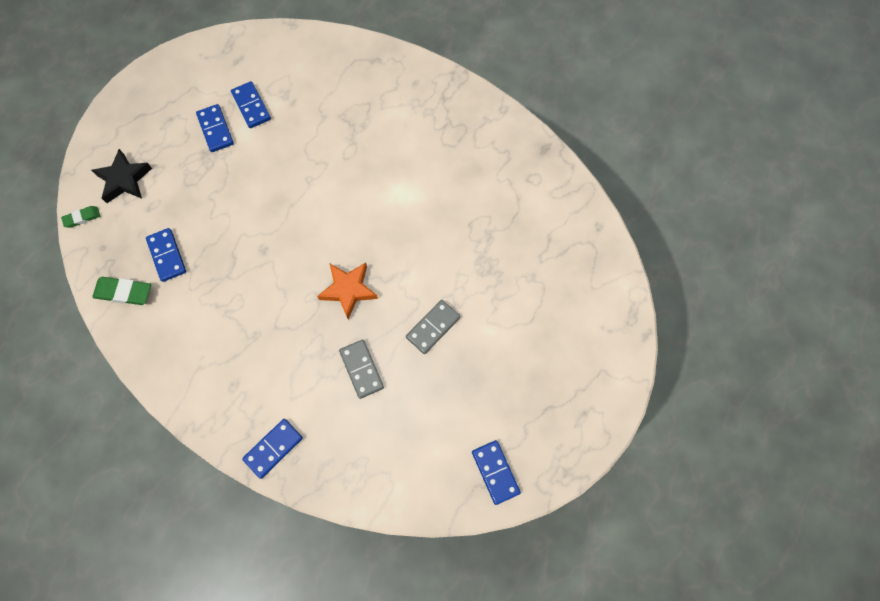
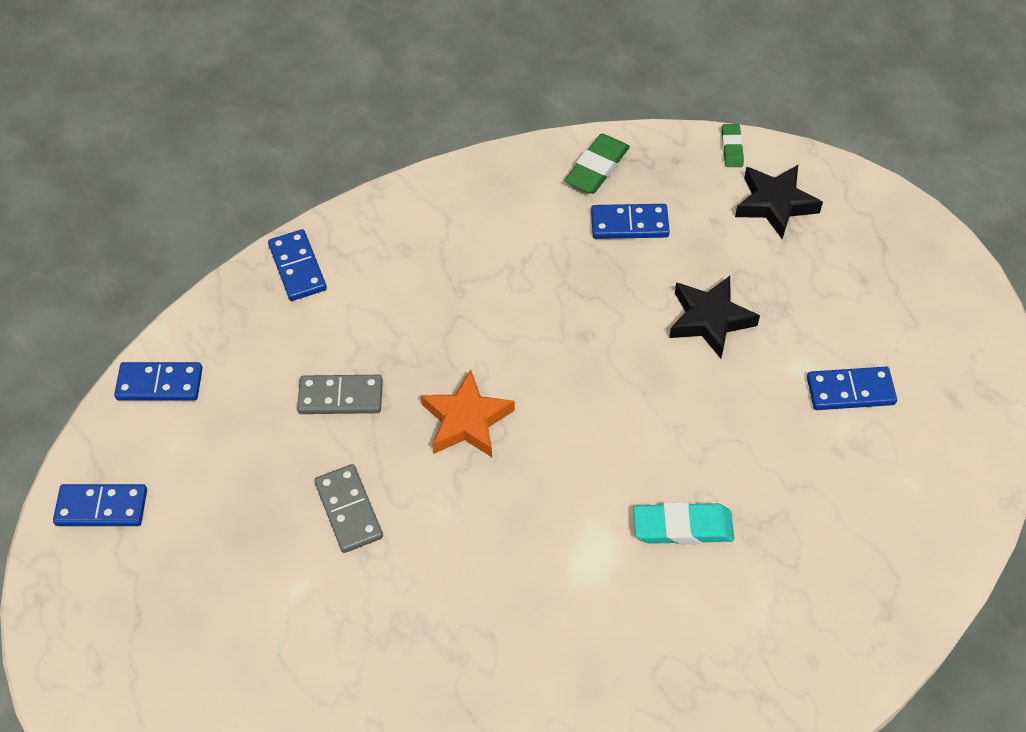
camera: 115 degrees right, 15 degrees down
(215, 129) = (822, 332): blue domino -> blue domino (160, 384)
(227, 187) = (710, 320): none -> black star
(369, 158) = (682, 527): none -> turquoise eraser

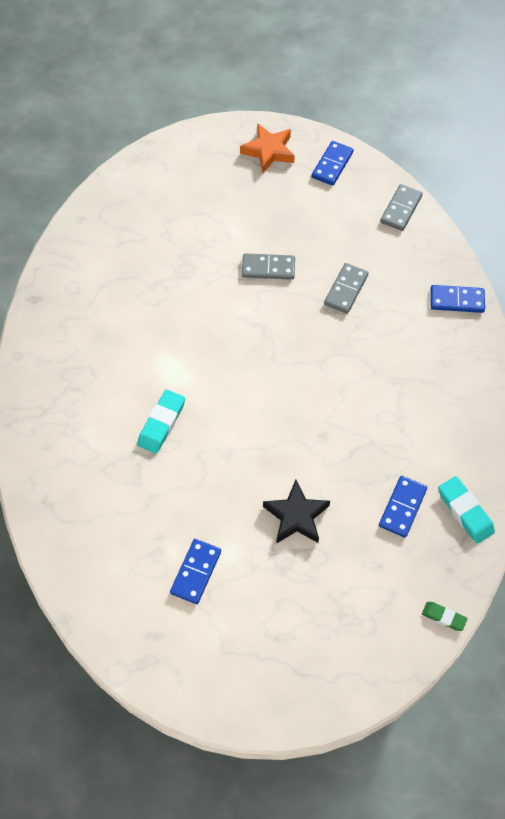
camera: 115 degrees right, 5 degrees up
(160, 384) = (401, 209): blue domino -> grey domino
(466, 420) = (295, 345): orange star -> orange star (269, 151)
(597, 168) = (465, 511): green eraser -> turquoise eraser
(775, 204) = (374, 617): black star -> none

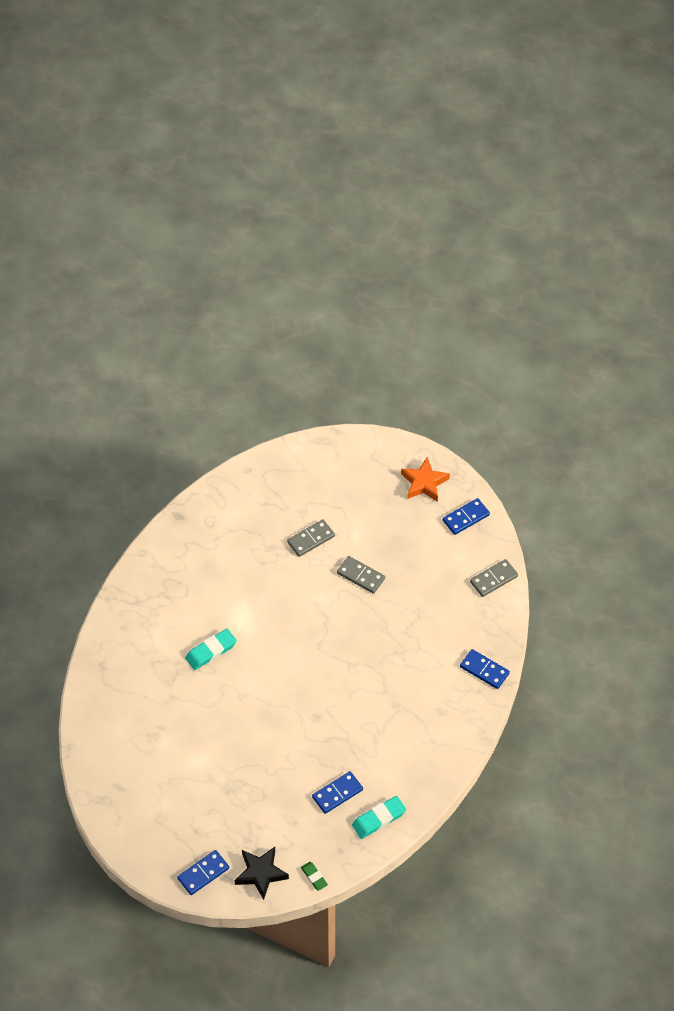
camera: 30 degrees right, 5 degrees down
(196, 572) = (170, 762): blue domino -> blue domino (203, 873)
(296, 516) = (261, 761): black star -> black star (260, 873)
(346, 290) = (407, 621): grey domino -> grey domino (311, 539)
(465, 511) = (378, 819): turquoise eraser -> turquoise eraser turned 60 degrees clockwise

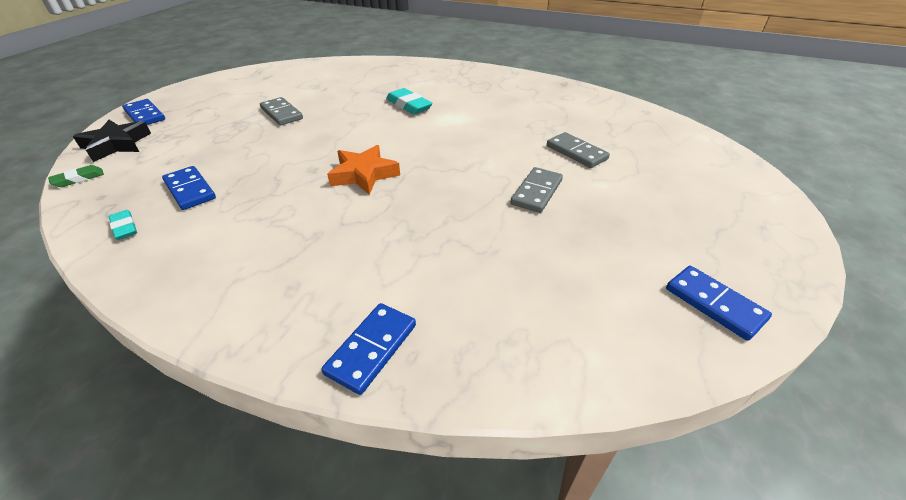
camera: 85 degrees right, 15 degrees down
(378, 819) = (125, 227): turquoise eraser -> turquoise eraser, size x0.60
(424, 483) = (745, 246): orange star -> orange star (364, 174)
(493, 579) = (594, 356): grey domino -> grey domino (282, 113)

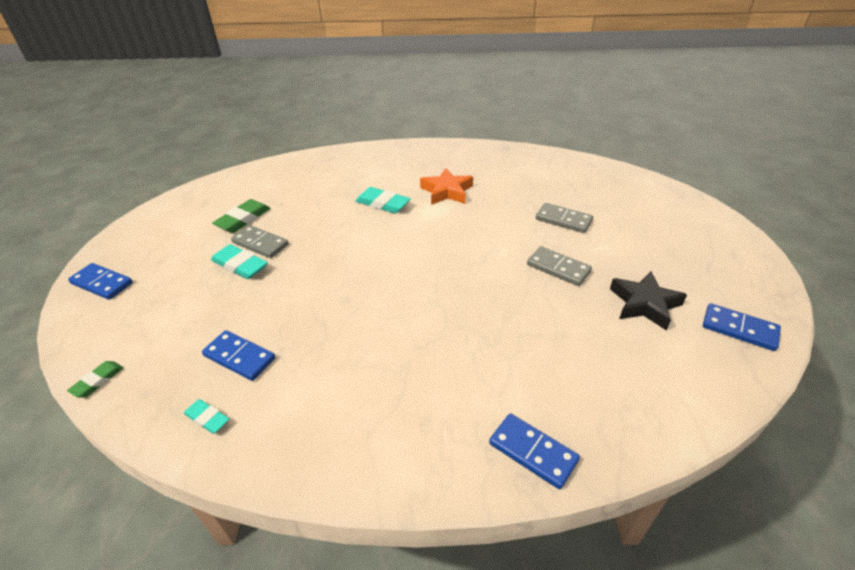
camera: 20 degrees left, 0 degrees up
(116, 145) = (103, 328): black star -> black star (644, 304)
(252, 125) = (240, 265): none -> turquoise eraser
(284, 94) = (243, 219): none -> green eraser
(364, 174) = (399, 291): orange star -> orange star (447, 191)
(371, 349) = (532, 452): blue domino -> blue domino turned 60 degrees counterclockwise
(536, 192) = (558, 268): grey domino -> grey domino turned 60 degrees counterclockwise

